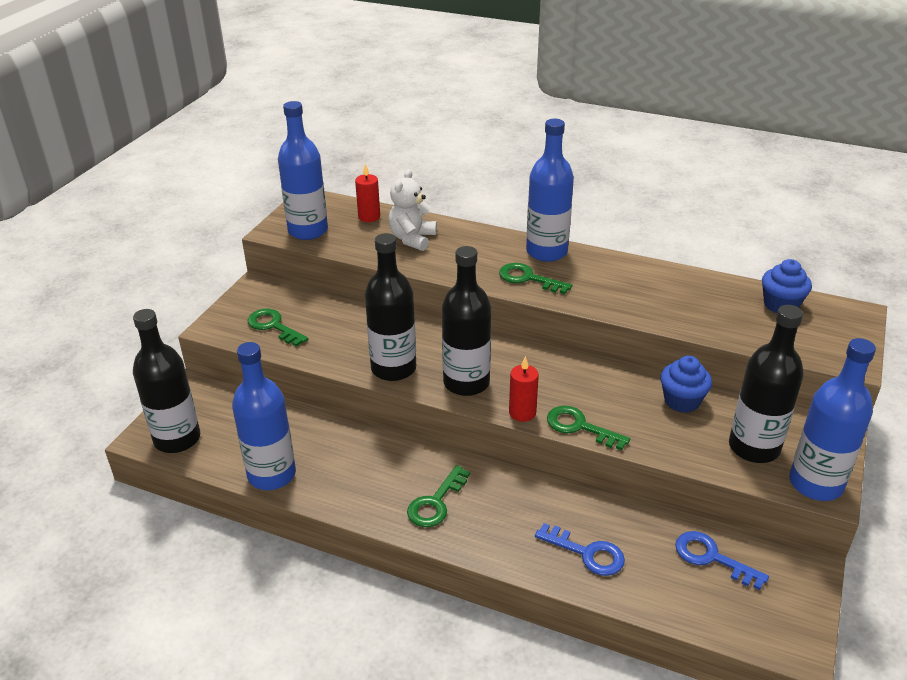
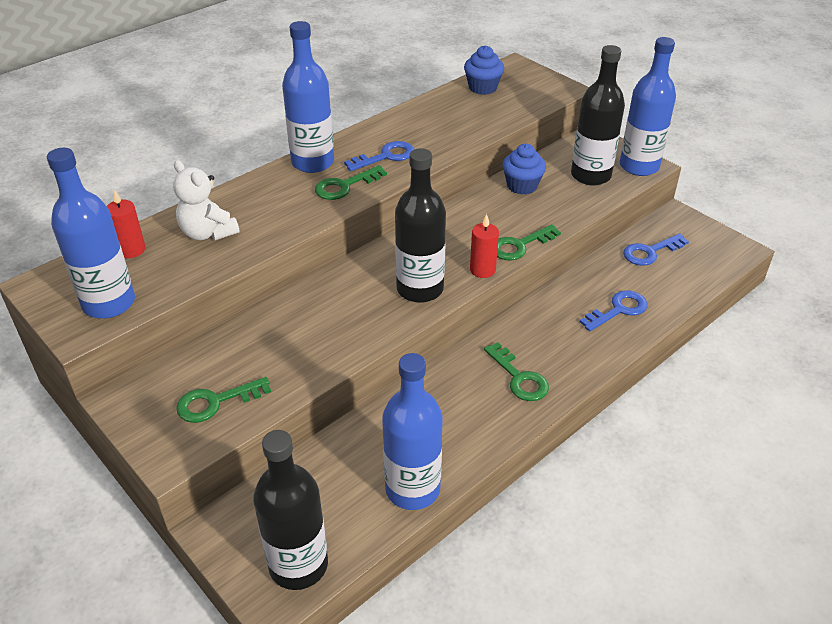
camera: 65 degrees left, 5 degrees up
(393, 368) = (364, 329): black bottle -> none
(593, 285) = (385, 156): none -> blue key

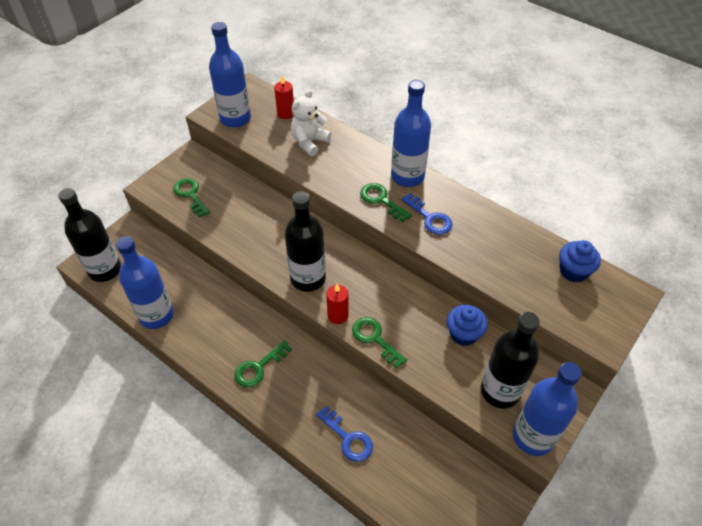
camera: 80 degrees right, 10 degrees up
(650, 252) = (437, 467): blue key -> none

